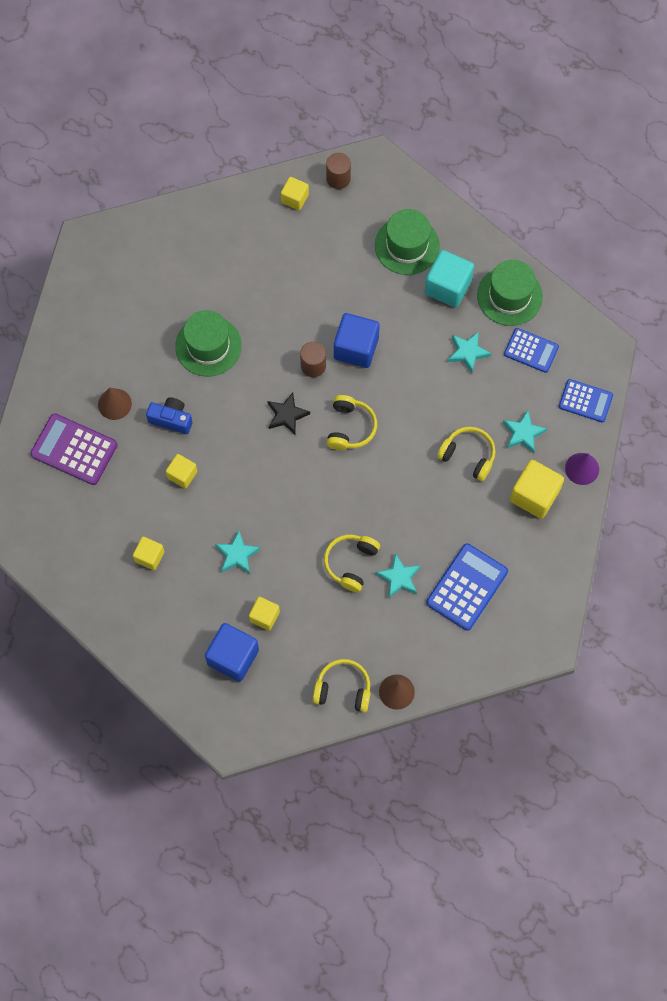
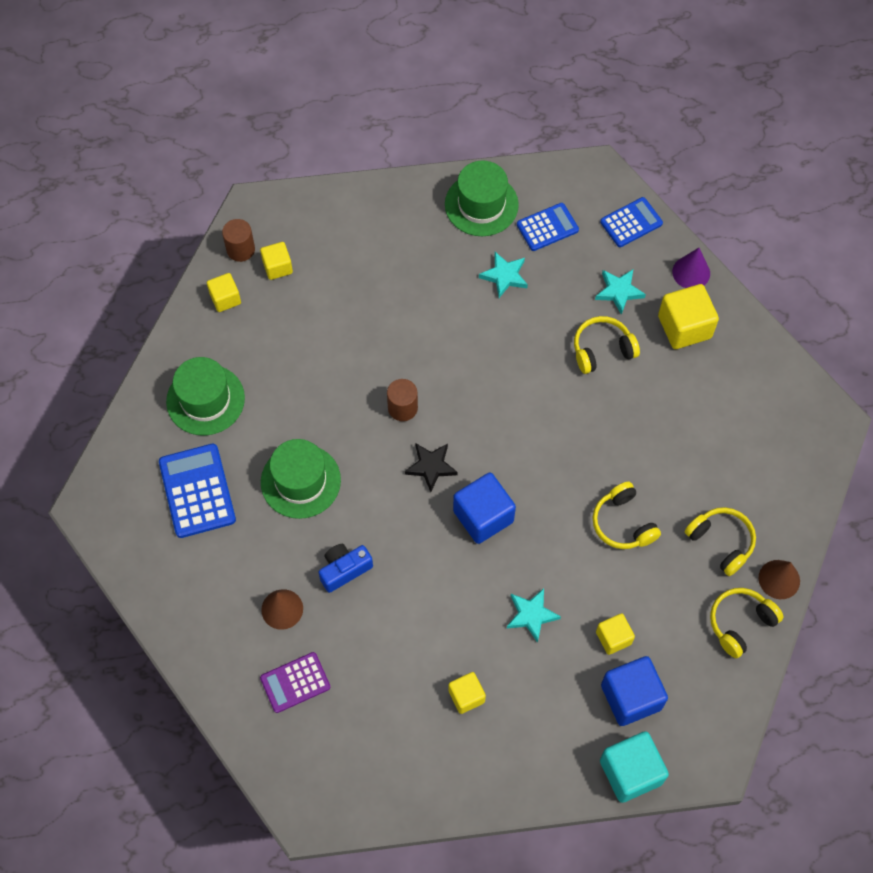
camera: 50 degrees left, 5 degrees down
(74, 449) = (295, 682): purple calculator -> purple calculator, size x0.65
(182, 475) = (409, 603): yellow cube -> yellow cube (277, 267)
(350, 427) = (491, 423): yellow headphones -> yellow headphones (721, 542)
(356, 348) = (418, 360): blue cube -> blue cube (483, 516)
(399, 578) = (670, 493): turquoise star -> none
(407, 245) = (358, 245): green hat -> green hat (205, 400)
(448, 287) = (428, 244): turquoise cube -> turquoise cube (630, 772)
(467, 587) = (726, 445): blue calculator -> blue calculator (197, 491)

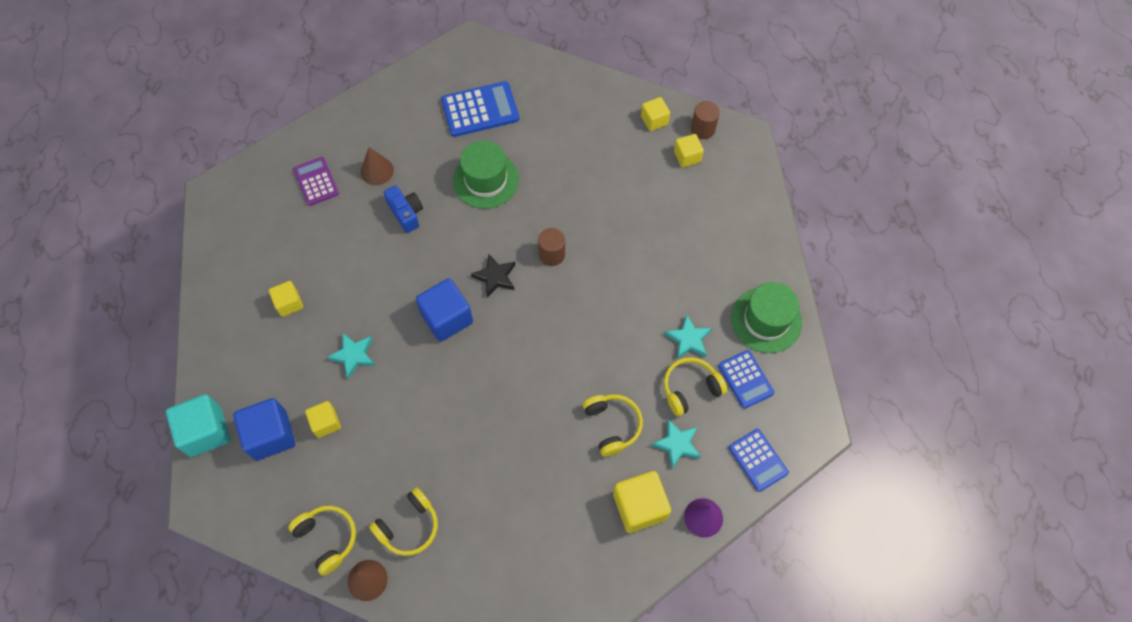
camera: 90 degrees right, 0 degrees up
(205, 400) = (560, 111): green hat -> none
(623, 523) = (433, 436): yellow headphones -> yellow headphones (690, 389)

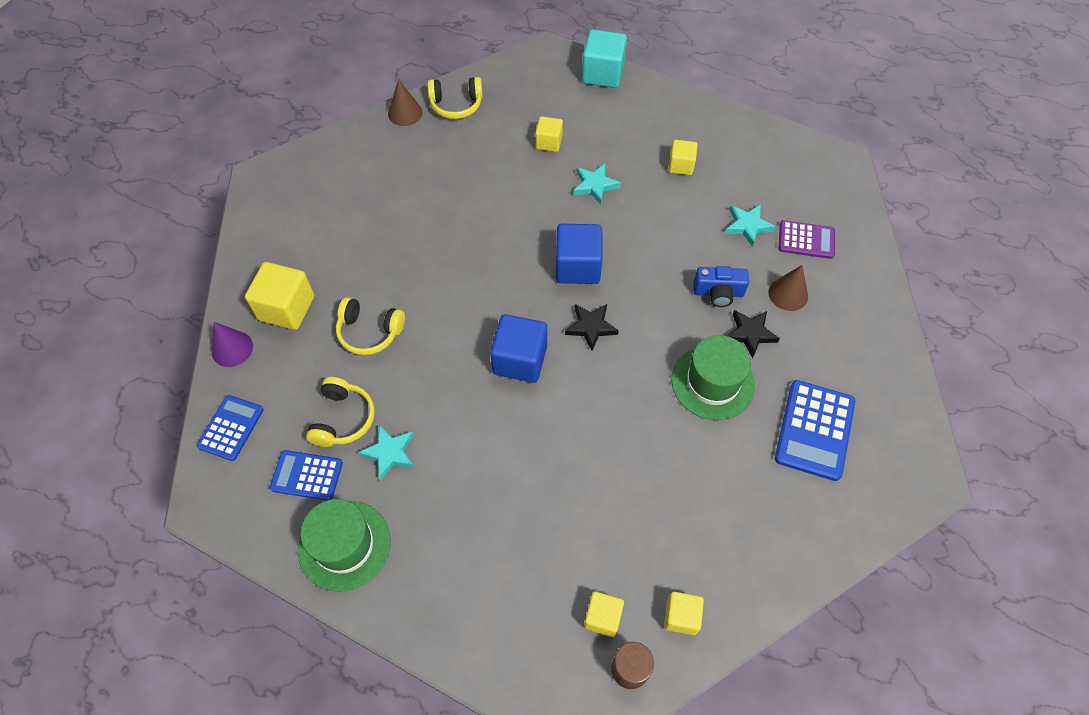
camera: 125 degrees right, 5 degrees down
(271, 435) = (567, 107): blue cube -> blue cube (520, 360)
(409, 526) = (420, 153): yellow headphones -> none
(429, 177) = (750, 334): none -> black star
(552, 254) = (579, 390): brown cylinder -> none
(677, 444) = (307, 372): turquoise star -> turquoise star (747, 226)
(758, 460) = (231, 428): blue calculator -> blue calculator turned 105 degrees clockwise

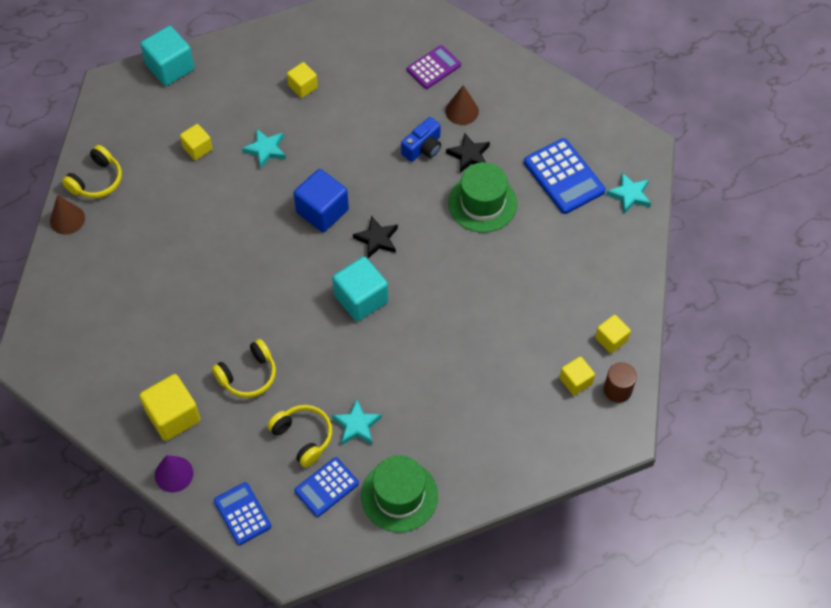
camera: 50 degrees left, 0 degrees up
(520, 360) = (361, 299): blue cube -> turquoise cube
(747, 226) = (390, 90): turquoise star -> turquoise star (629, 195)

